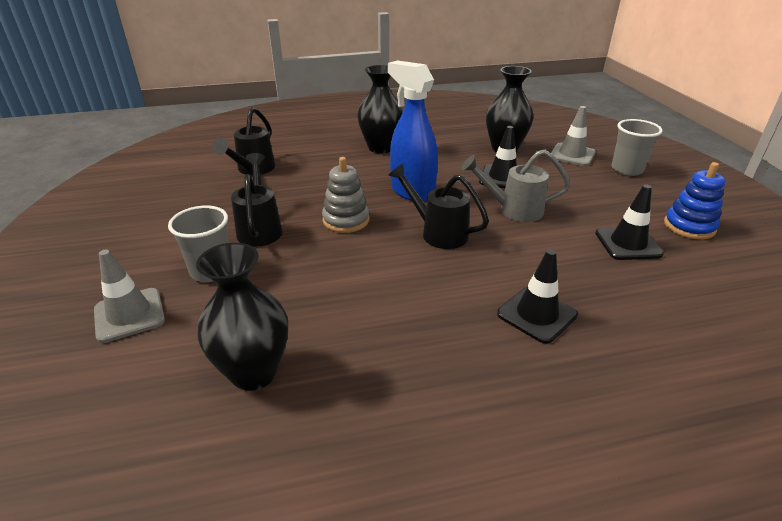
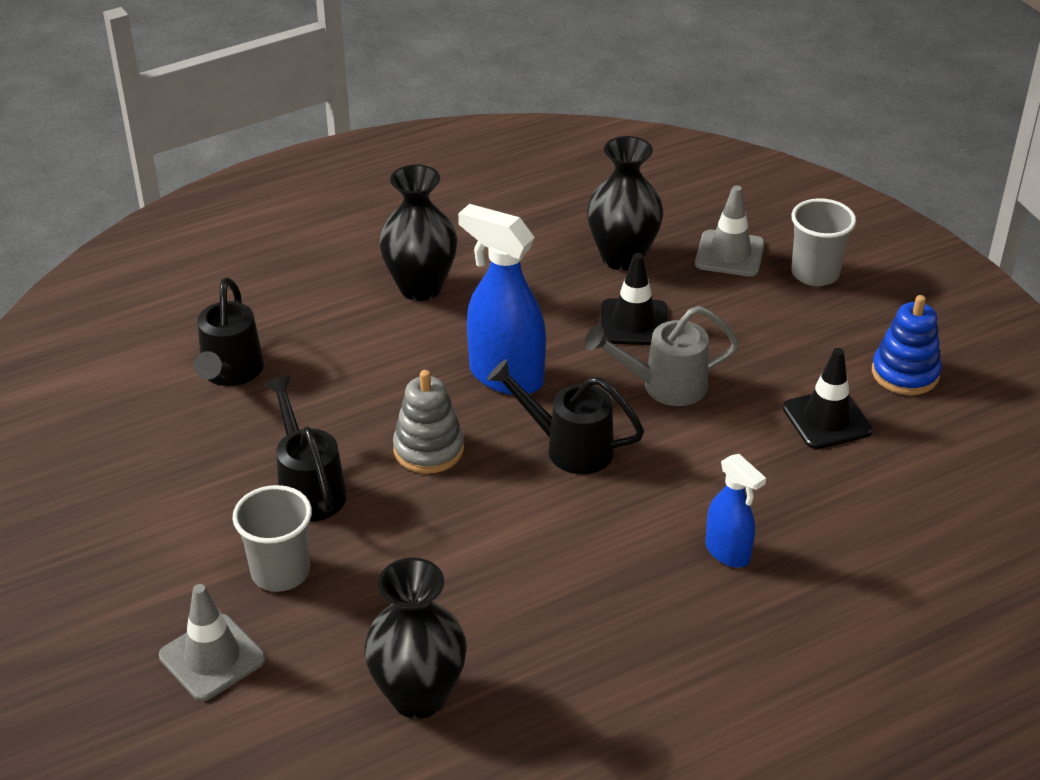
camera: 15 degrees left, 5 degrees up
(537, 314) = (728, 552): black traffic cone -> blue spray bottle

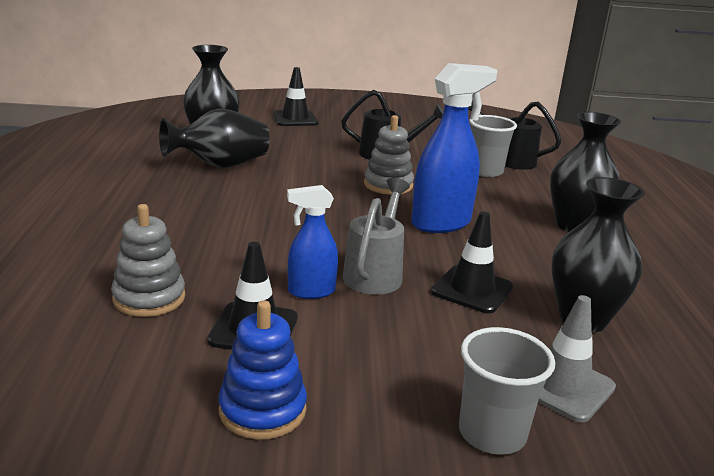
camera: 115 degrees right, 15 degrees down
(212, 658) = (295, 119): grey traffic cone -> black traffic cone
(280, 572) = (331, 138): grey cup -> grey cup (485, 171)
(508, 632) = (220, 165): none -> black vase
(568, 447) = (345, 220): black watering can -> none
(728, 552) = (181, 234): blue spray bottle -> blue spray bottle (311, 291)
(855, 503) = (149, 298): none -> grey stacking toy

